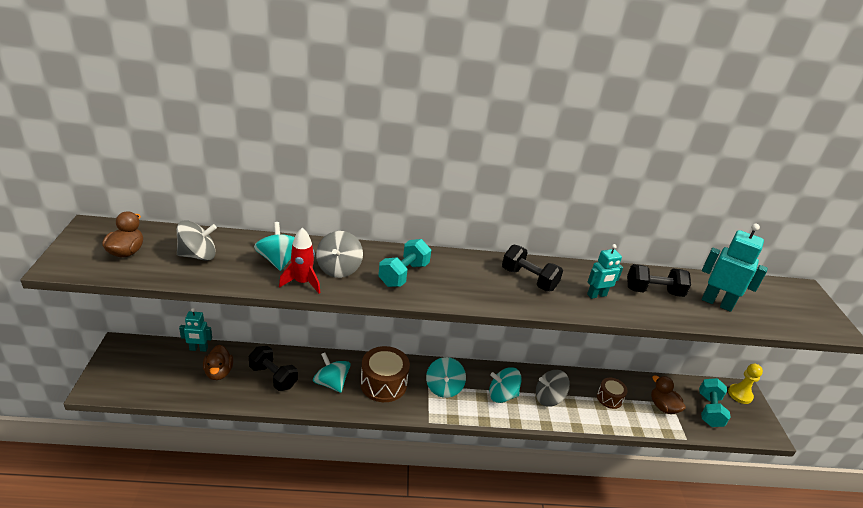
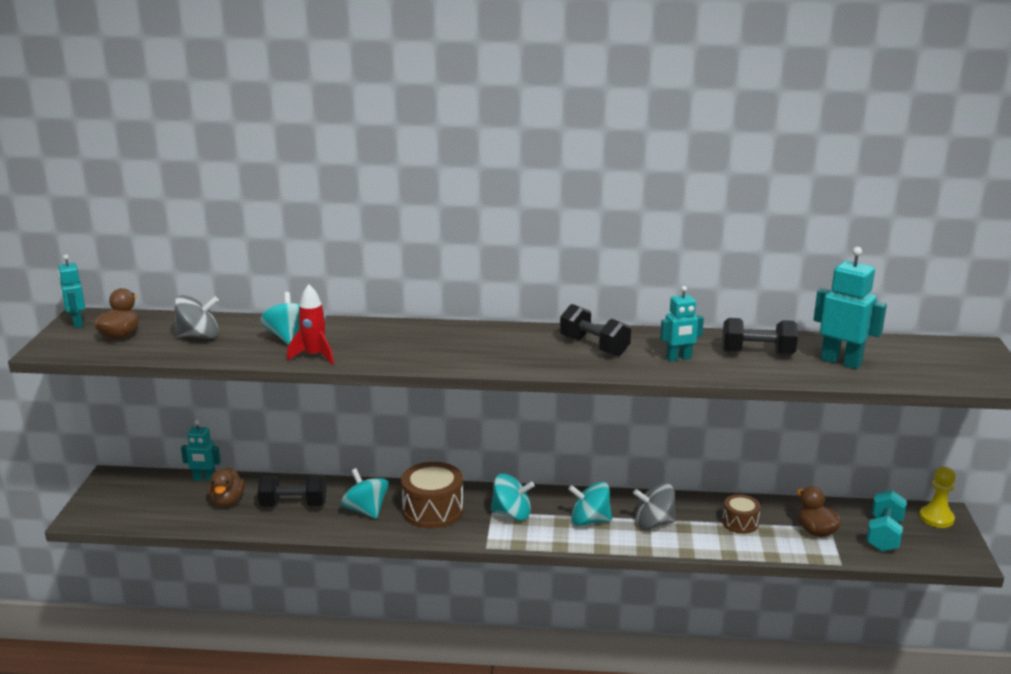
camera: 10 degrees right, 10 degrees down
(86, 235) = (77, 323): none -> turquoise robot
(273, 377) = (293, 505): black dumbbell -> black dumbbell turned 45 degrees counterclockwise
(339, 269) = (360, 343): grey spinning top -> none
(403, 274) = (437, 346): turquoise dumbbell -> none
(444, 388) = (512, 514): turquoise spinning top -> turquoise spinning top turned 90 degrees counterclockwise

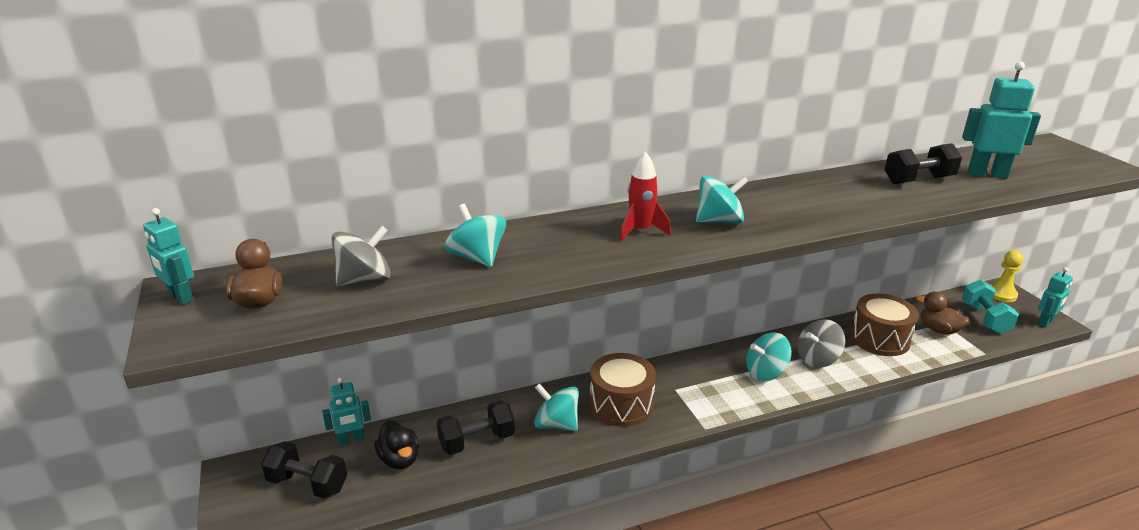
camera: 25 degrees left, 5 degrees up
(227, 501) = (399, 459): brown duck -> black duck
(314, 356) = (529, 272): red rocket -> red rocket (640, 231)
(512, 514) = (695, 386): turquoise spinning top -> turquoise spinning top (719, 221)
(594, 346) = (784, 202): black dumbbell -> black dumbbell (307, 484)
(679, 358) = (867, 198): turquoise robot -> turquoise robot (1045, 322)
(740, 523) = (880, 339): brown drum -> brown drum, size x1.75

